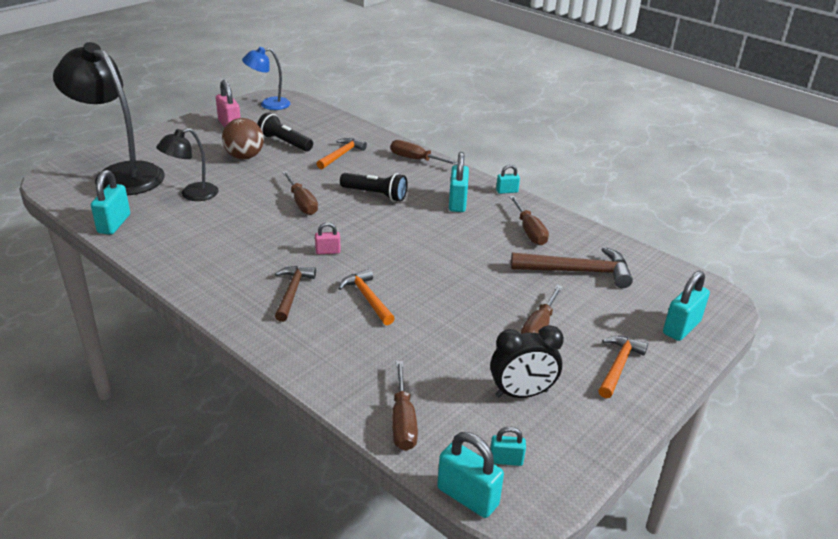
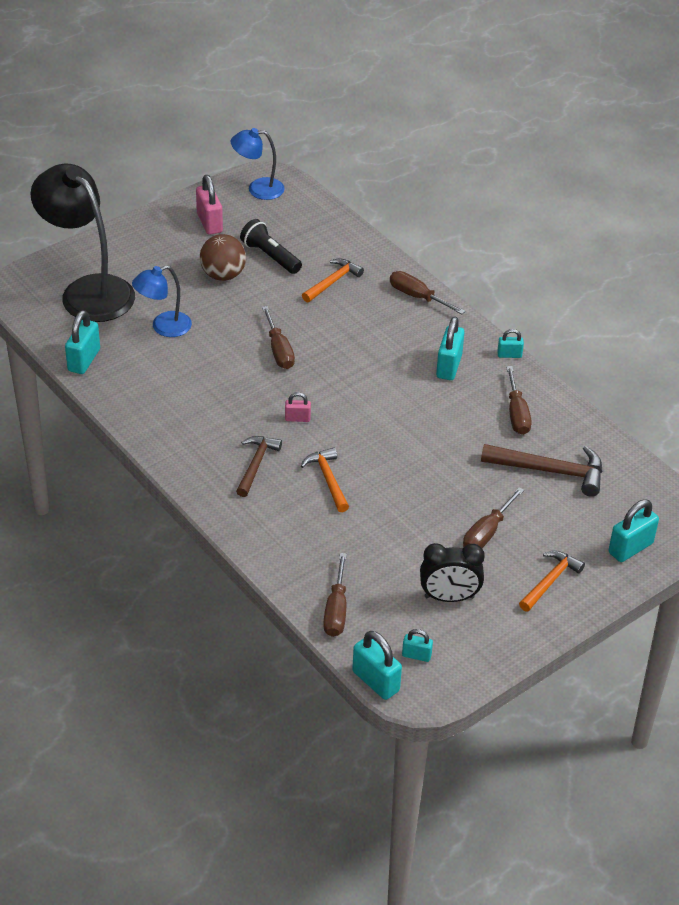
camera: 10 degrees right, 10 degrees up
(192, 195) = (163, 327): black lamp -> blue lamp
(375, 195) = (360, 346): black flashlight -> none

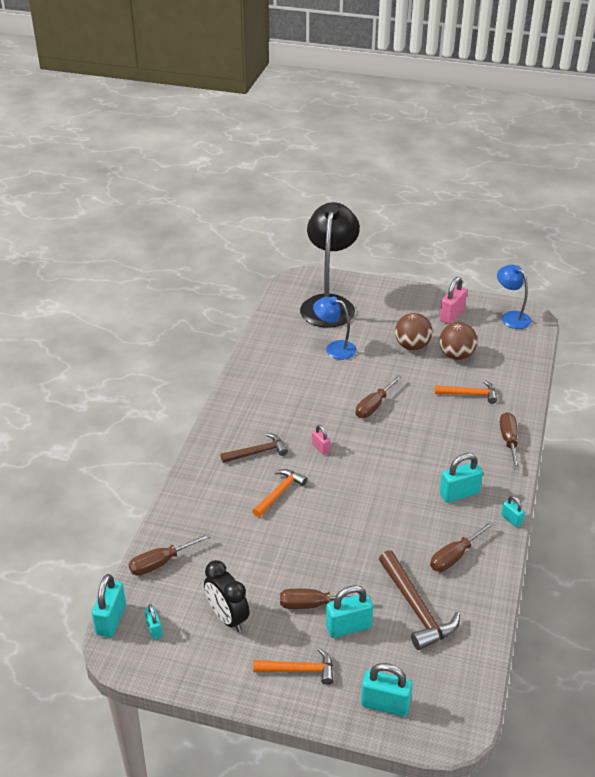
camera: 55 degrees right, 5 degrees down
(84, 360) = (268, 334): turquoise padlock -> turquoise padlock (348, 627)
(270, 256) = (456, 355): black flashlight -> brown ball

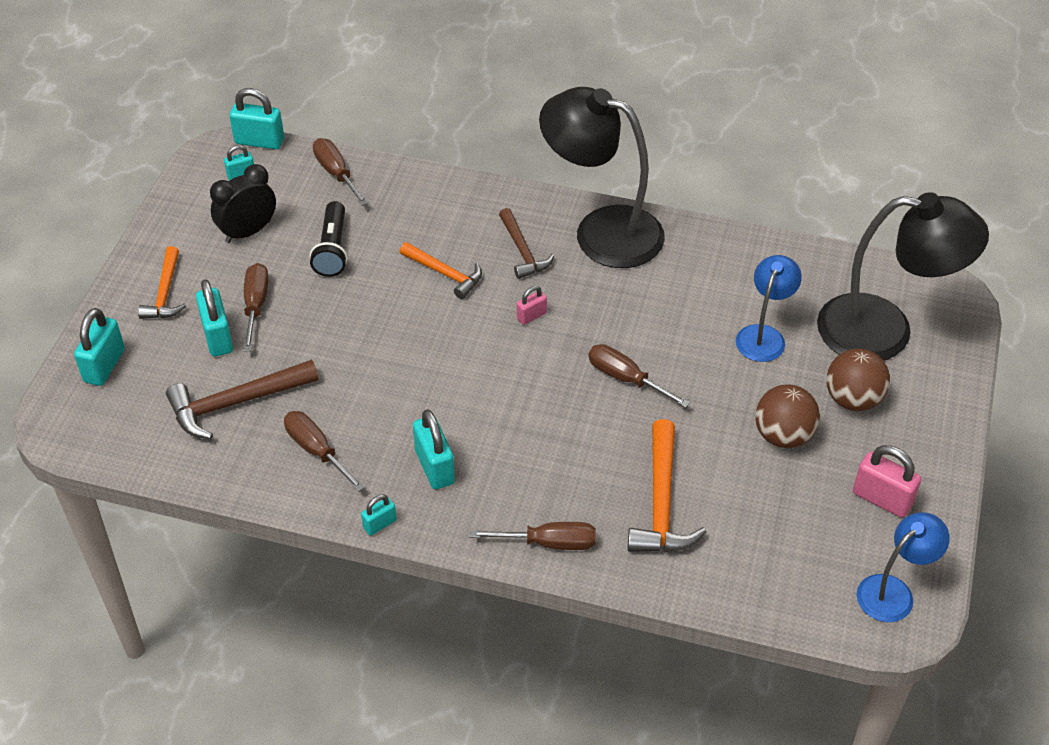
camera: 90 degrees right, 10 degrees up
(239, 413) = (601, 231): none -> black lamp
(251, 560) = (332, 249): none -> black flashlight
(456, 355) = (764, 494): brown ball -> brown ball (853, 399)
(469, 394) = (661, 502): orange hammer -> orange hammer, size x1.52

